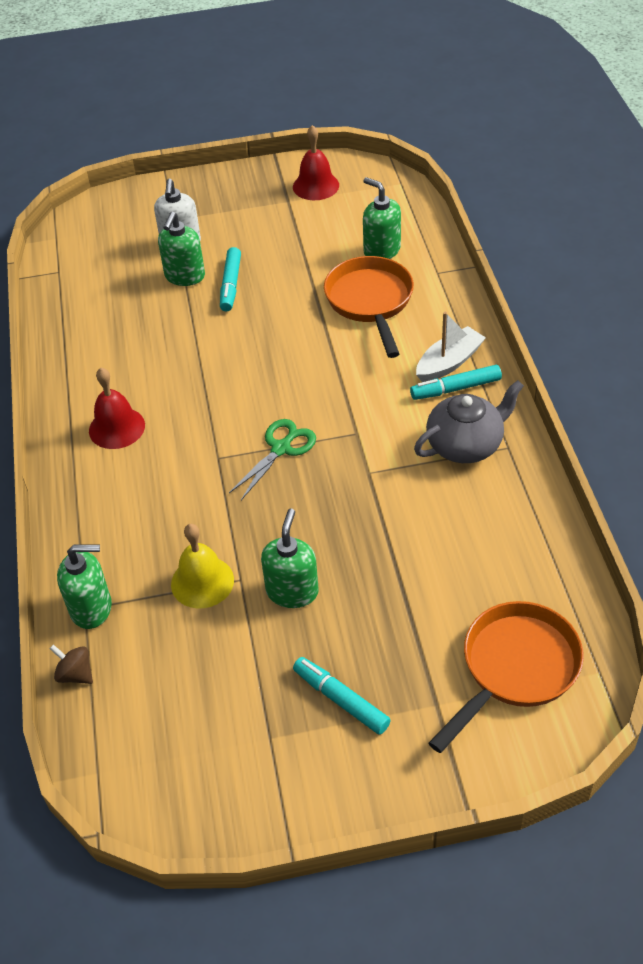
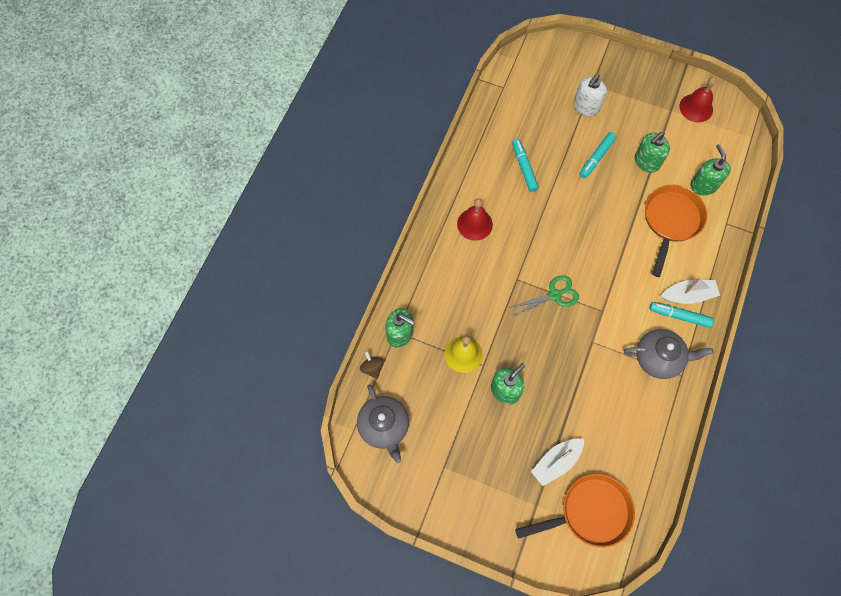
camera: 30 degrees right, 20 degrees up
(143, 739) = (384, 426): none -> grey teapot
(184, 276) = (573, 135): green soap dispenser -> green soap dispenser (646, 162)
(341, 699) = (491, 470): turquoise marker -> turquoise marker (524, 167)
(424, 635) = (556, 462): none -> white boat

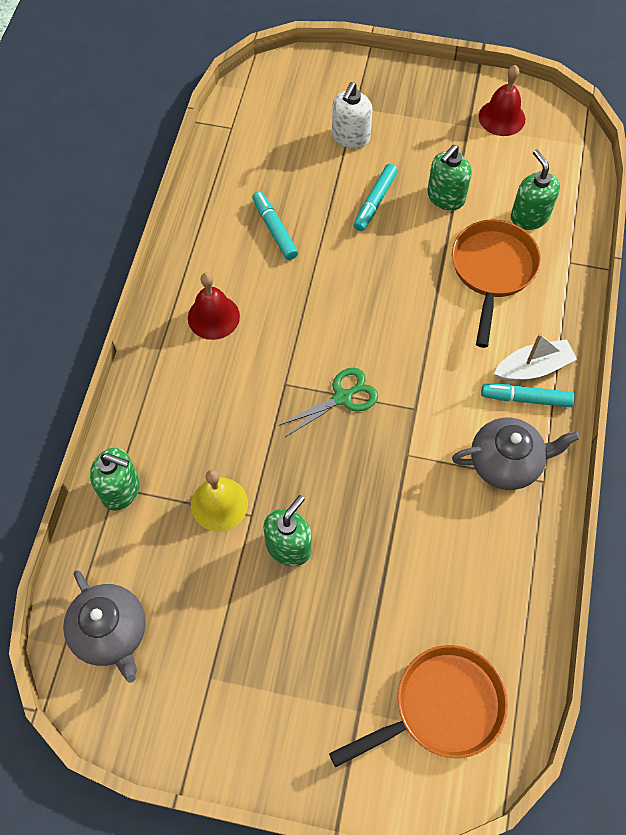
camera: 10 degrees left, 5 degrees down
(372, 368) = (83, 547): brown spinning top -> none
(556, 462) = (379, 640): white boat -> none

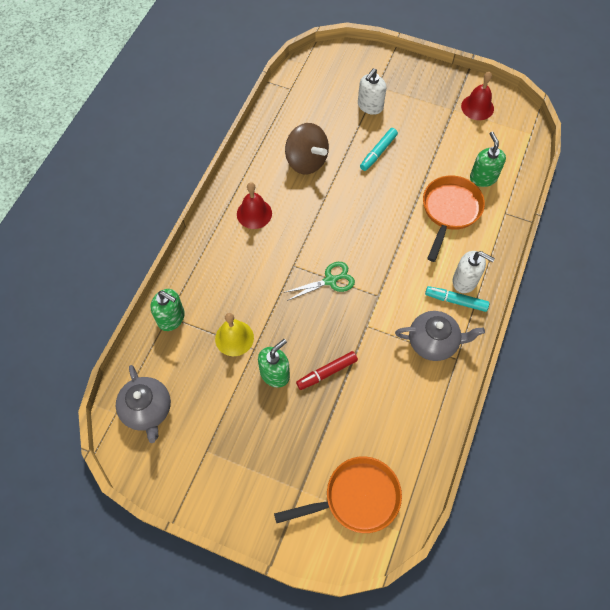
camera: 10 degrees right, 0 degrees up
(275, 229) = (306, 161): turquoise marker -> brown spinning top
(363, 532) = (327, 372): none -> red marker
(445, 197) = (427, 156): green soap dispenser -> none
(533, 368) = (465, 281): white boat -> white soap dispenser

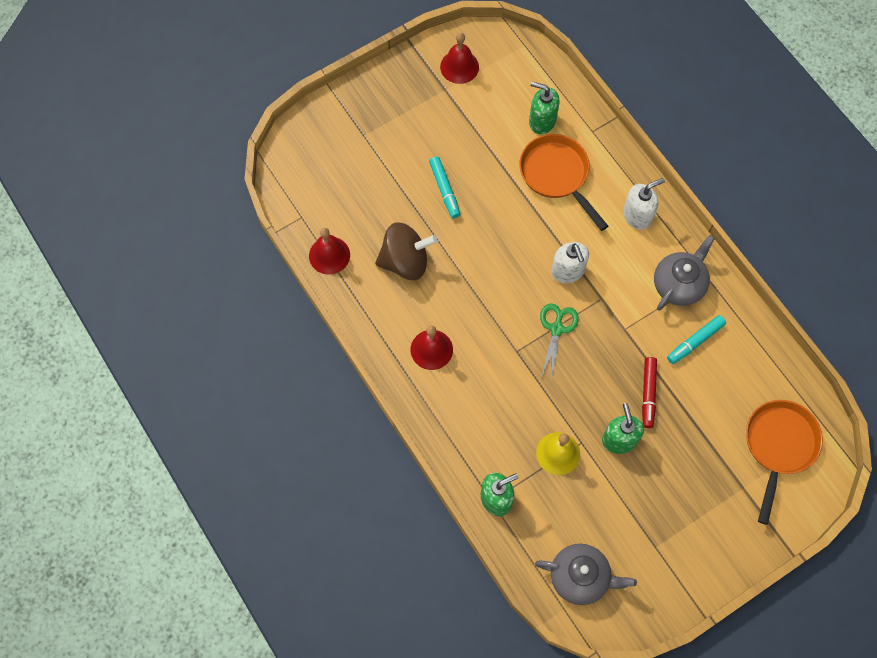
camera: 55 degrees left, 5 degrees up
(276, 118) = (329, 255): none -> red bell
(370, 106) = (383, 159): white soap dispenser -> white soap dispenser (568, 271)
(456, 301) = (652, 237): turquoise marker -> turquoise marker (695, 342)

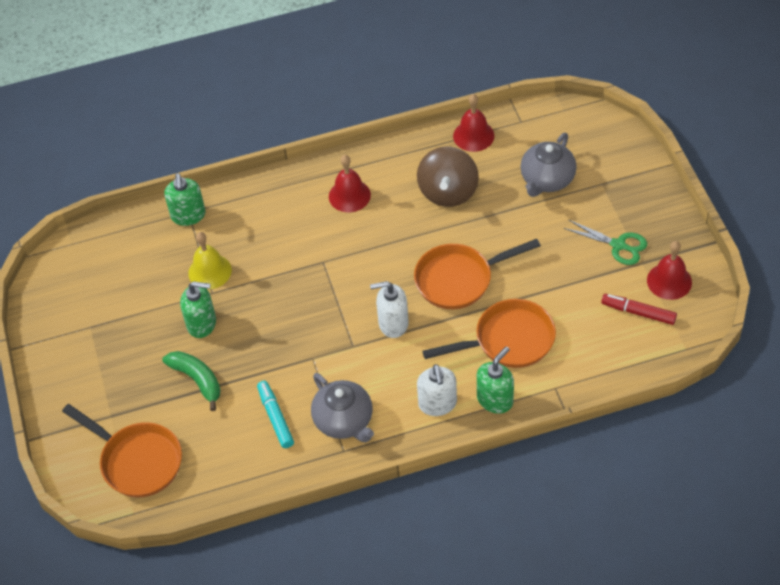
camera: 110 degrees right, 15 degrees down
(444, 190) = (518, 238): turquoise marker -> none
(504, 228) = (459, 279): none -> orange pan
(542, 121) = (580, 342): green soap dispenser -> green soap dispenser (495, 399)
(556, 329) = (334, 299): green scissors -> green scissors (618, 245)
(580, 577) = (91, 262): grey teapot -> grey teapot (547, 180)
(648, 394) = (237, 360): red marker -> red marker (638, 312)
(680, 422) = (197, 380): none -> green banana

